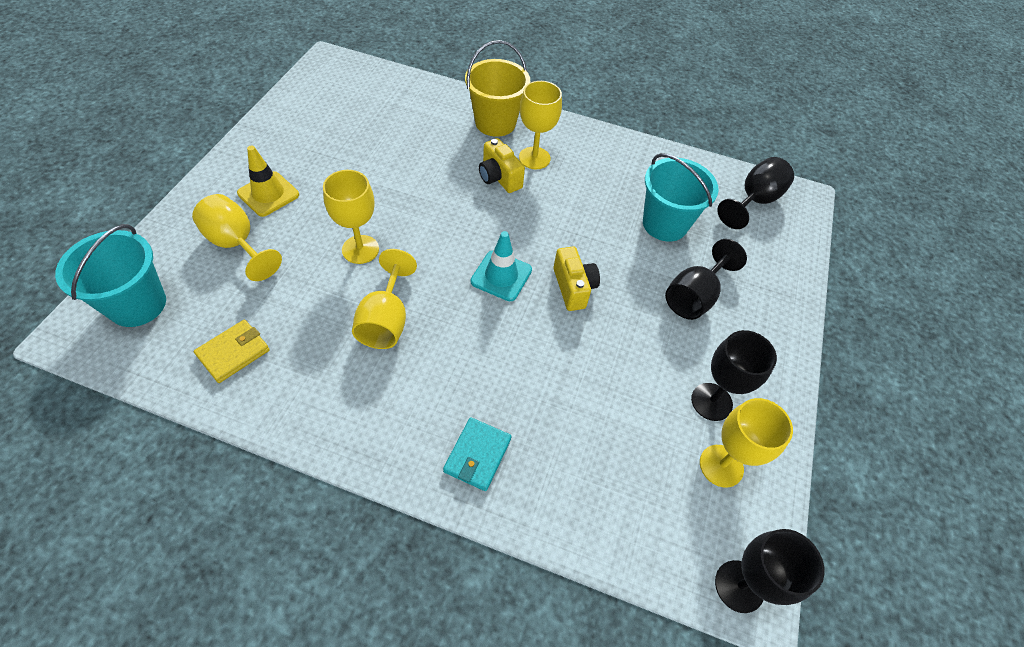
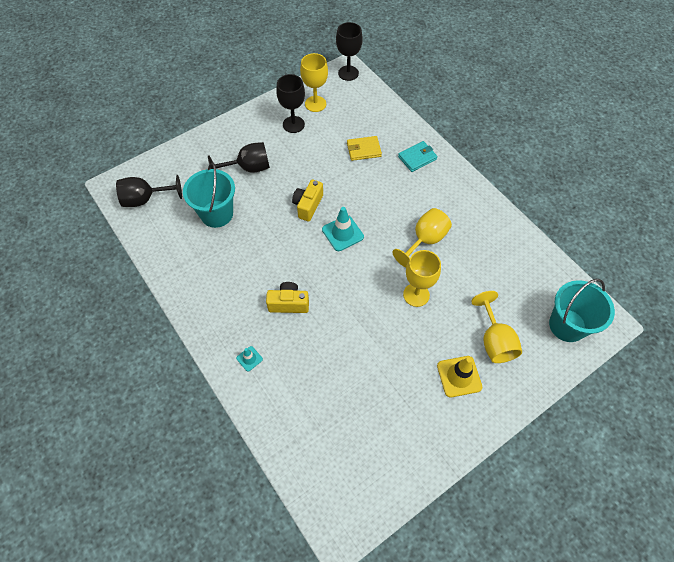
camera: 140 degrees left, 5 degrees up
(233, 353) = (516, 264): yellow wallet -> yellow wallet (363, 150)
(495, 123) = (249, 358): yellow bucket -> turquoise traffic cone
(499, 178) = (289, 303): yellow camera -> yellow camera turned 90 degrees counterclockwise
(534, 158) = (250, 307): yellow goblet -> none

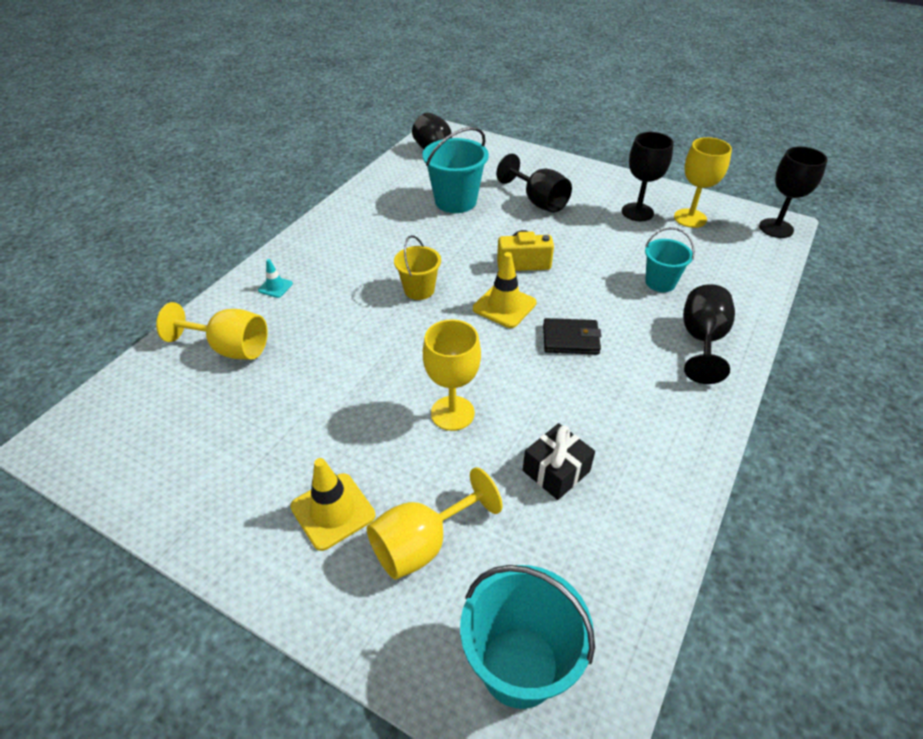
camera: 65 degrees right, 15 degrees down
(289, 303) = (366, 293): yellow camera -> none
(302, 272) = (419, 290): none -> yellow bucket
(342, 233) = (504, 306): turquoise traffic cone -> yellow traffic cone
(363, 150) = (660, 282): yellow wallet -> turquoise bucket
(387, 214) = (570, 339): none -> black wallet
(417, 158) = (702, 340): turquoise wallet -> black goblet
(425, 240) = (557, 394): yellow goblet -> yellow goblet (230, 348)
(474, 264) = (556, 471): none -> black gift

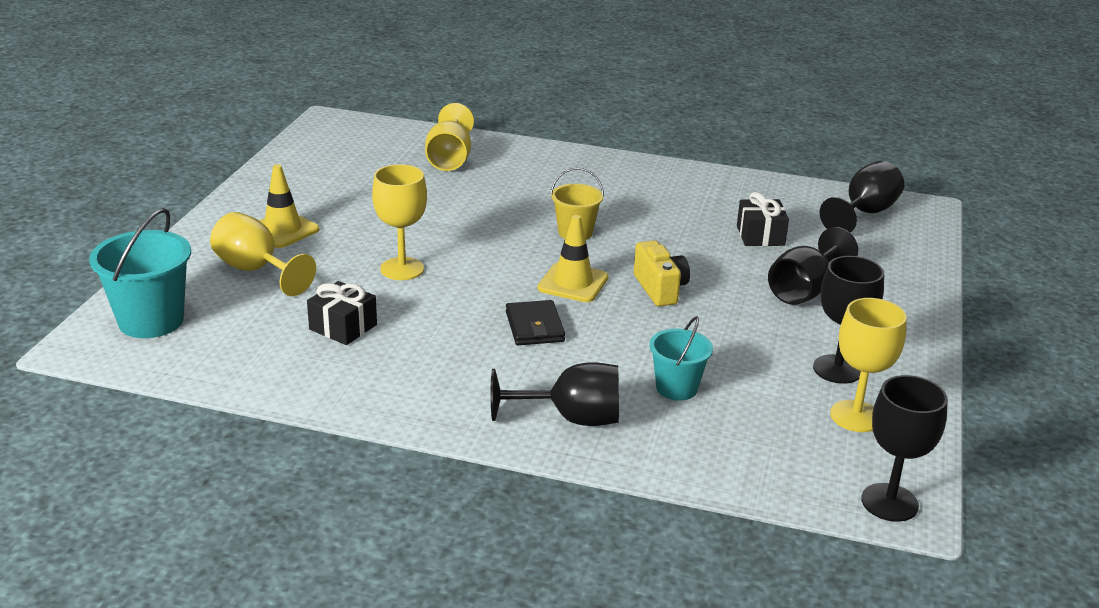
camera: 75 degrees right, 15 degrees down
(275, 287) = (542, 163): turquoise traffic cone -> none
(455, 201) = (760, 235): turquoise bucket -> black gift

